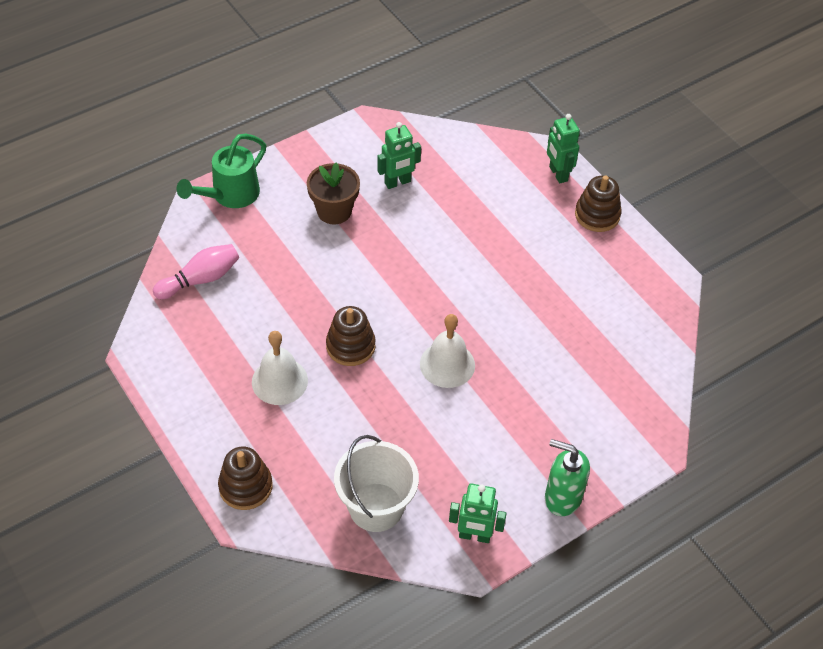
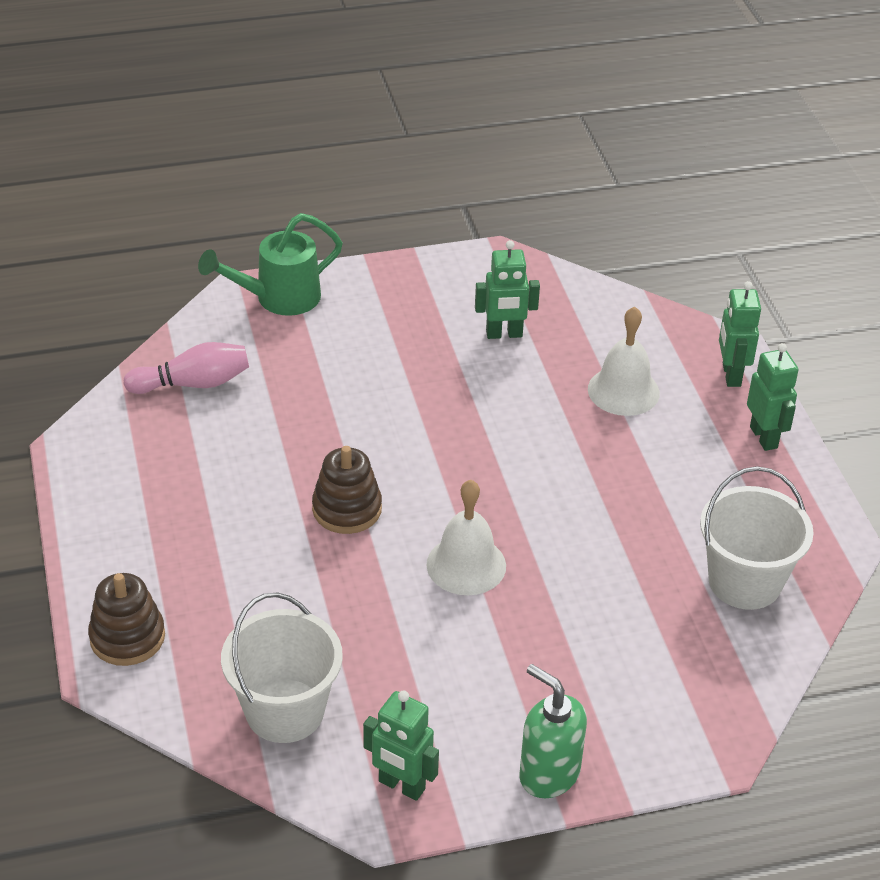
camera: 20 degrees right, 10 degrees down
(279, 381) = (234, 525): white bell -> white bell (623, 391)
(334, 211) = (403, 347): brown flower pot -> none
(597, 215) = (764, 437): brown stacking toy -> green robot
(627, 324) = (744, 582): none -> white bucket

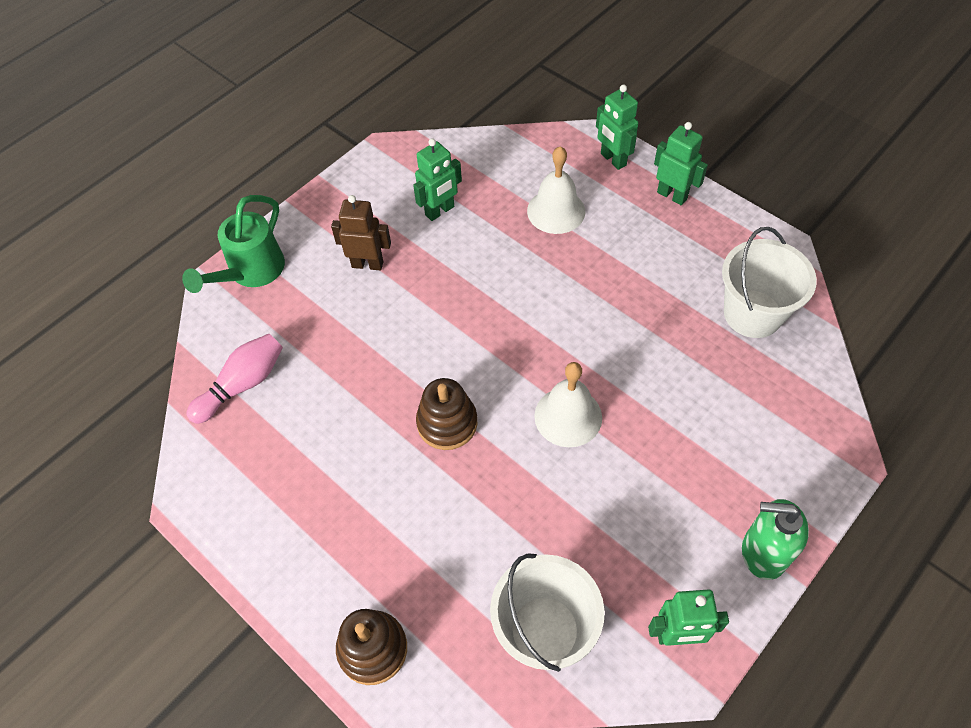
camera: 30 degrees left, 15 degrees up
(392, 344) = (367, 264): none -> brown robot

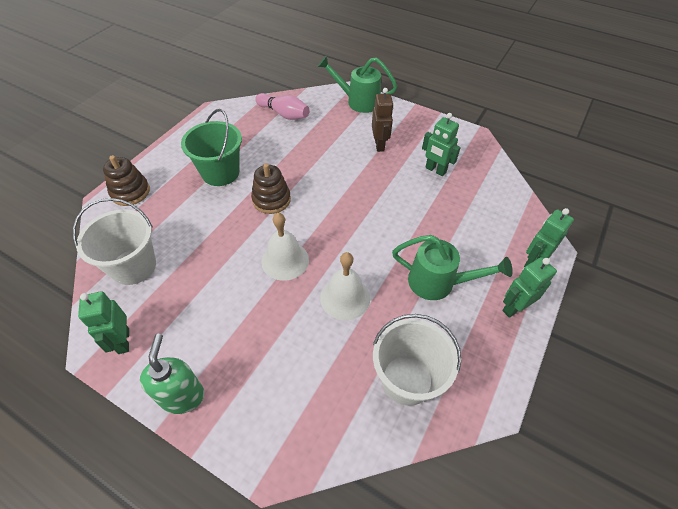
camera: 75 degrees right, 5 degrees down
(365, 495) = (220, 173): none -> green bucket
(556, 211) = (462, 232): white bell -> white bell (345, 298)
(629, 255) = (438, 283): none -> green watering can
(672, 195) = (514, 308): green robot -> green robot turned 150 degrees counterclockwise

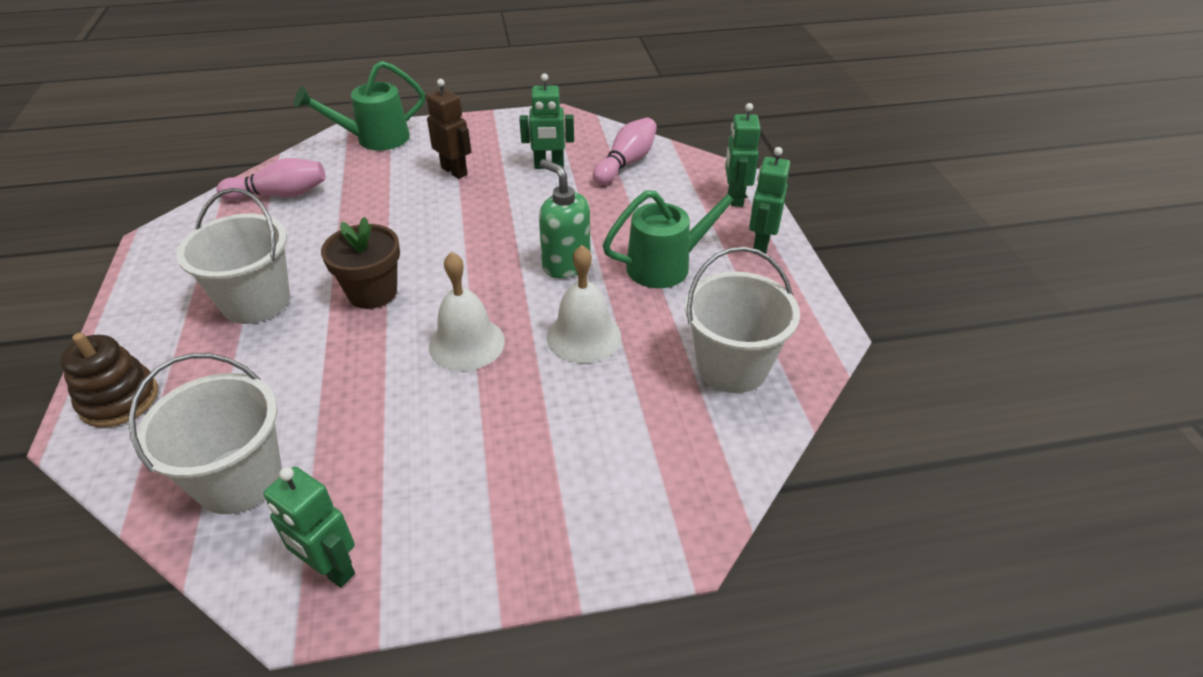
camera: 40 degrees left, 10 degrees down
(182, 396) = (495, 562): green soap dispenser -> green soap dispenser (566, 265)
(220, 173) = (256, 302): green bucket -> white bucket
(271, 200) = (372, 293): brown stacking toy -> brown flower pot
(485, 194) = (626, 163): none -> pink bowling pin

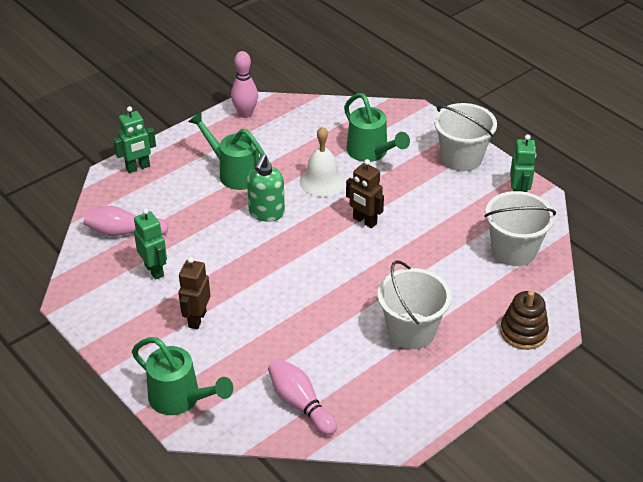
camera: 120 degrees left, 0 degrees up
(372, 293) = (359, 282): brown flower pot -> none
(467, 343) = (364, 221): white bell -> brown robot
(607, 419) = (371, 152): none -> green watering can
(732, 366) = (301, 126): white bucket -> white bucket (461, 158)
(760, 245) = (186, 144): green robot -> none
(802, 319) = (245, 114): none -> pink bowling pin

